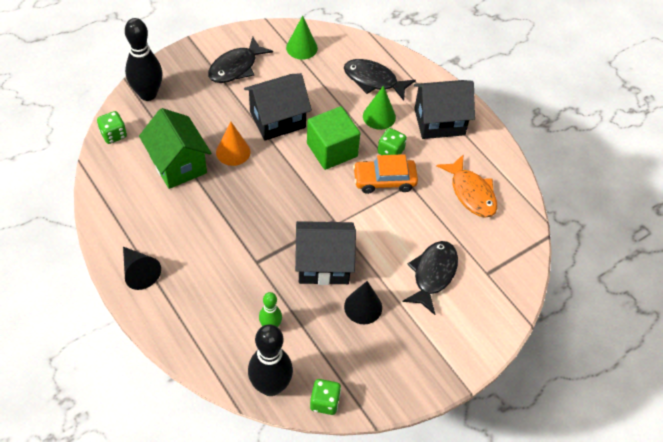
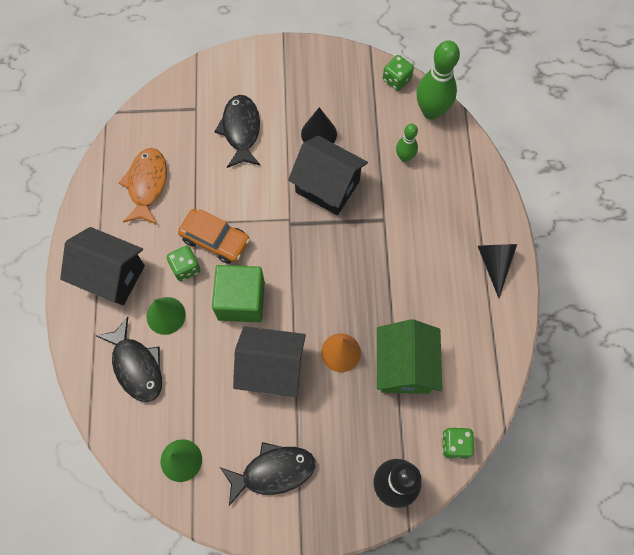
camera: 145 degrees left, 15 degrees up
(270, 386) = (431, 111): black bowling pin -> green bowling pin
(433, 274) = (241, 130): black fish -> black fish turned 120 degrees clockwise

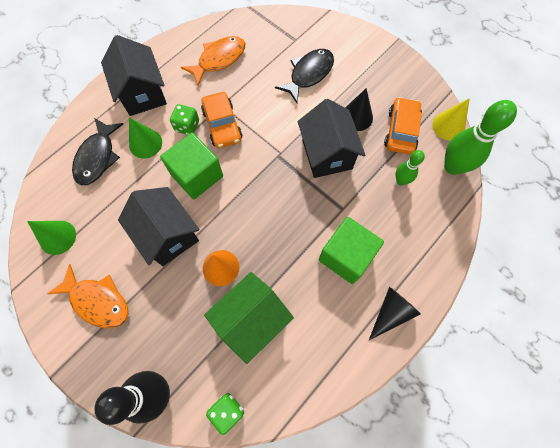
camera: 45 degrees right, 0 degrees up
(273, 472) = (97, 301): black fish -> orange fish
(365, 115) = (401, 131): none -> orange car
(396, 79) = (448, 126): green dice -> yellow cone
(423, 254) = (346, 256): none -> green cube

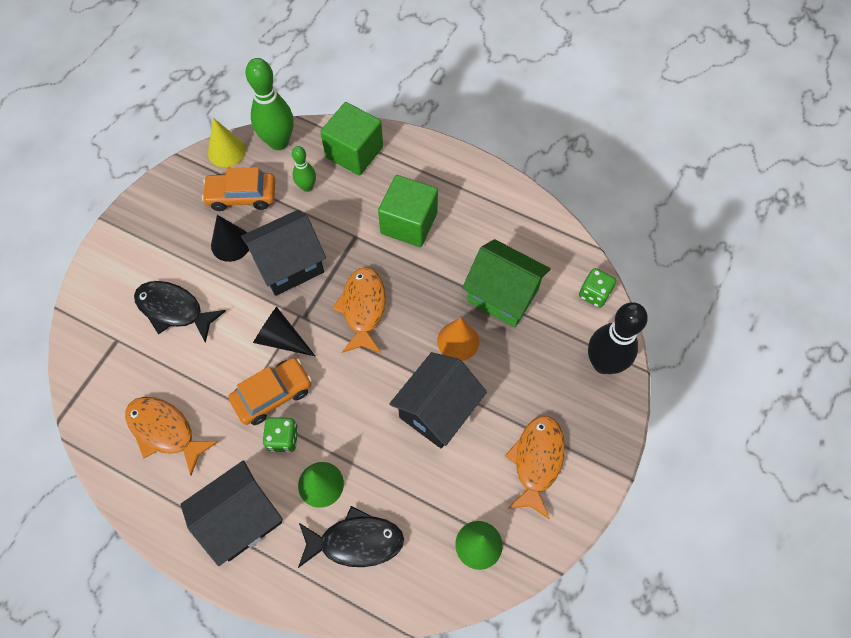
camera: 105 degrees left, 5 degrees down
(197, 175) = (352, 403): green cube -> green cube (354, 152)
(273, 200) = (363, 308): none -> orange fish
(391, 312) = (454, 175): black cone -> black cone (281, 339)

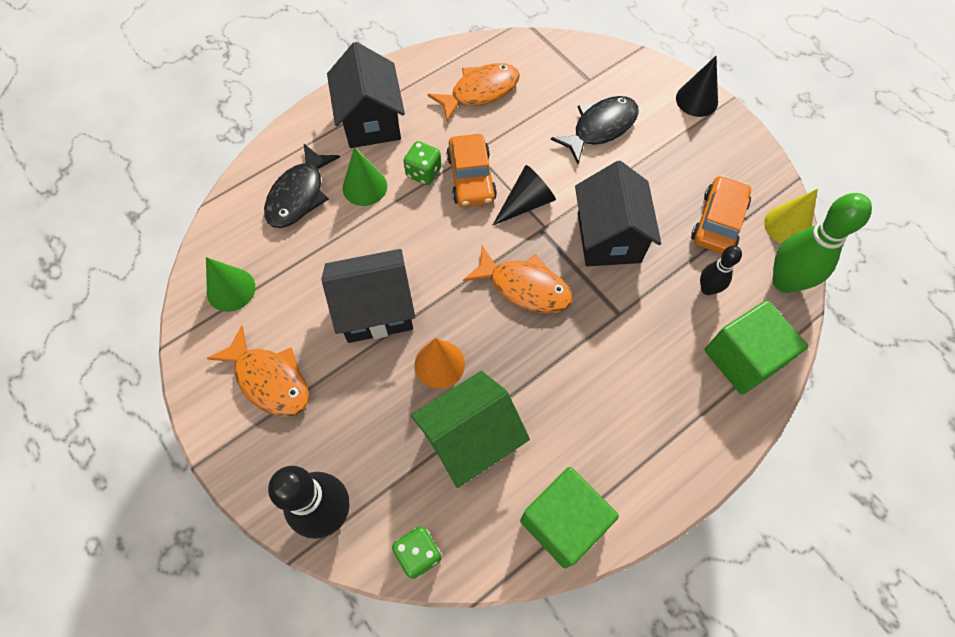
camera: 115 degrees right, 0 degrees up
(231, 244) = (658, 194): black cone -> black cone (696, 100)
(307, 187) = (707, 289): green bowling pin -> black bowling pin
(409, 223) = (614, 378): green cube -> green cube (563, 522)
(437, 410) = (376, 310): black house -> black house turned 75 degrees counterclockwise

